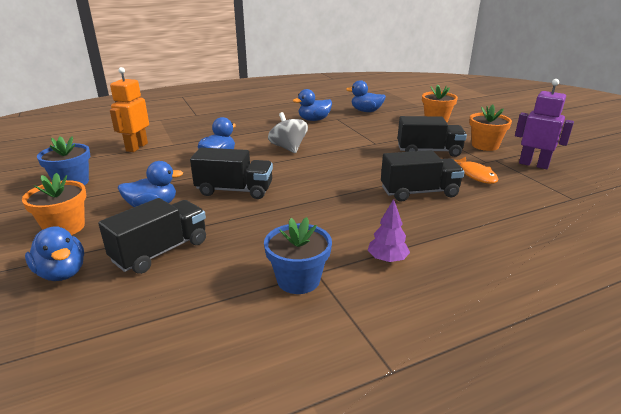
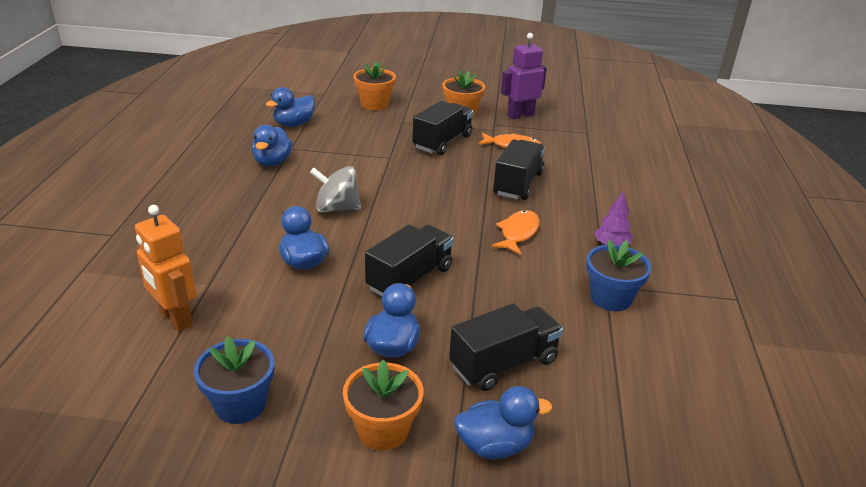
camera: 60 degrees left, 5 degrees up
(161, 251) = (503, 364): black truck -> black truck turned 75 degrees clockwise
(344, 211) = (518, 233): none -> orange fish

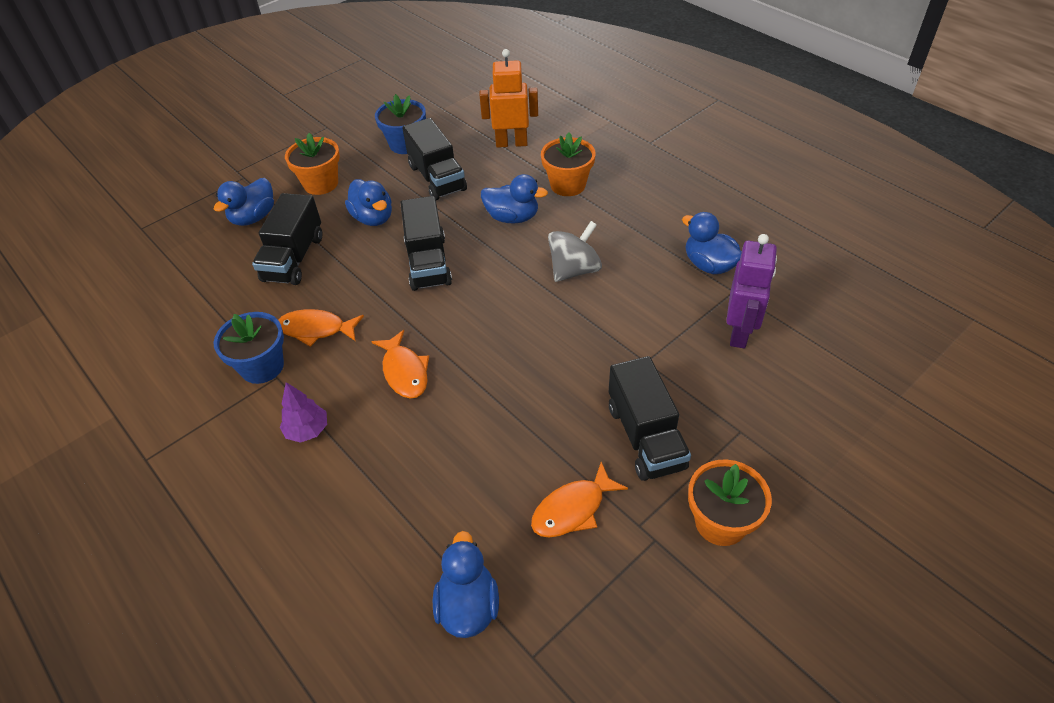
camera: 135 degrees right, 15 degrees up
(294, 124) = (802, 320): blue duck -> blue duck (468, 606)
(374, 104) = (823, 432): orange flower pot -> orange flower pot (568, 185)
(518, 184) = (483, 441): black truck -> black truck (437, 178)
(520, 115) = (660, 604): purple robot -> purple robot (740, 333)
(547, 294) = (316, 329): none -> orange fish

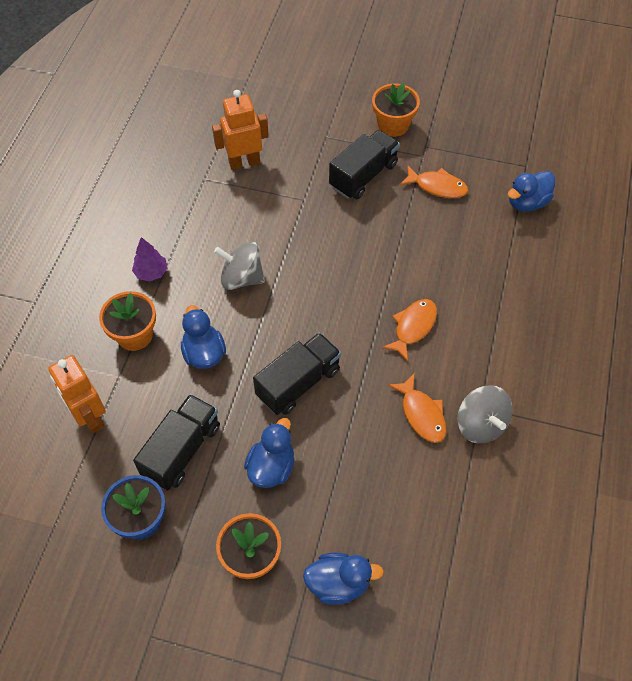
camera: 125 degrees left, 10 degrees up
(262, 366) = (480, 424): blue flower pot -> grey spinning top
(294, 258) = (364, 496): black truck -> none
(307, 430) = (501, 352): purple tree -> purple tree (151, 273)
(709, 265) = (184, 201): blue duck -> none
(740, 333) = (244, 162): purple robot -> orange robot

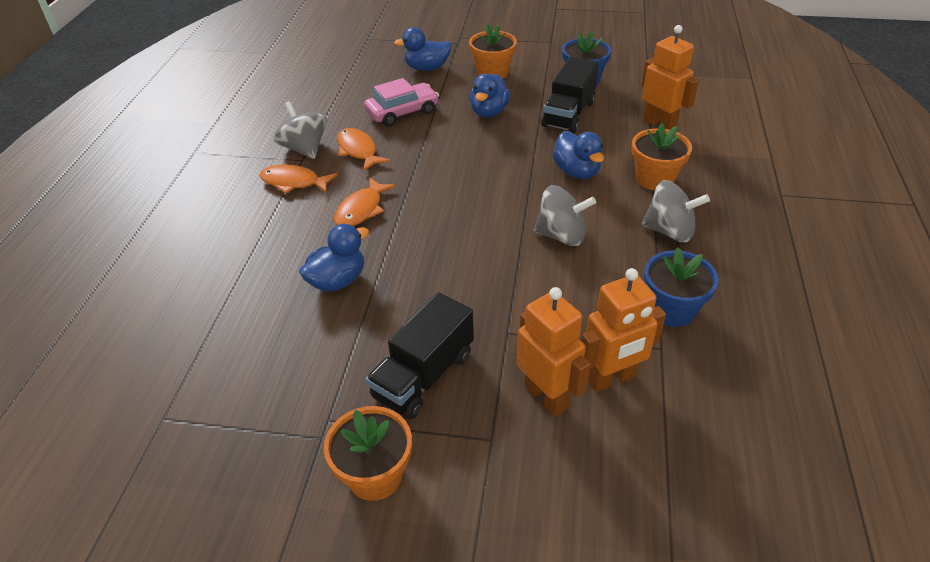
camera: 175 degrees right, 15 degrees down
(151, 273) = (669, 231): purple tree -> grey spinning top
(184, 204) = (671, 310): none -> blue flower pot
(288, 156) = (546, 396): none -> orange robot
(298, 383) = (476, 160): black truck -> none
(373, 481) = (402, 112): none -> pink car
(437, 186) = (311, 369): orange fish -> orange fish (293, 182)
(527, 202) = (183, 358): blue duck -> blue duck (337, 281)

